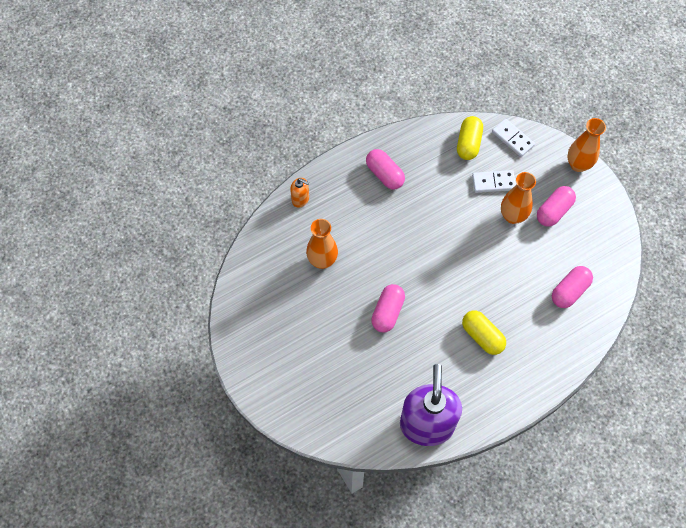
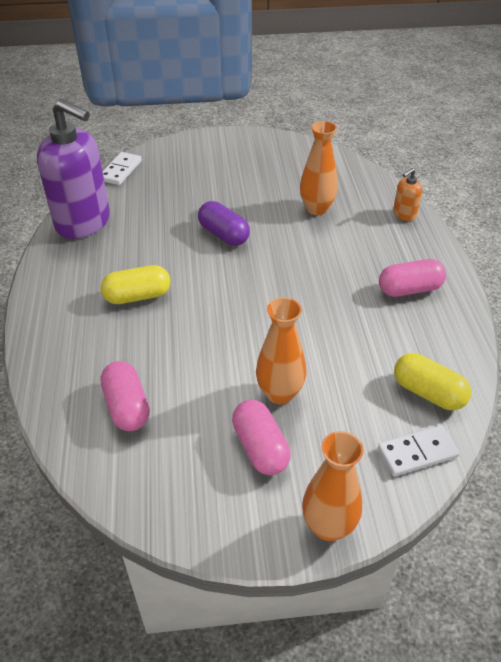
camera: 115 degrees right, 20 degrees down
(387, 312) = (224, 234): pink capsule -> purple capsule
(493, 182) = (346, 394): white domino -> white domino (120, 170)

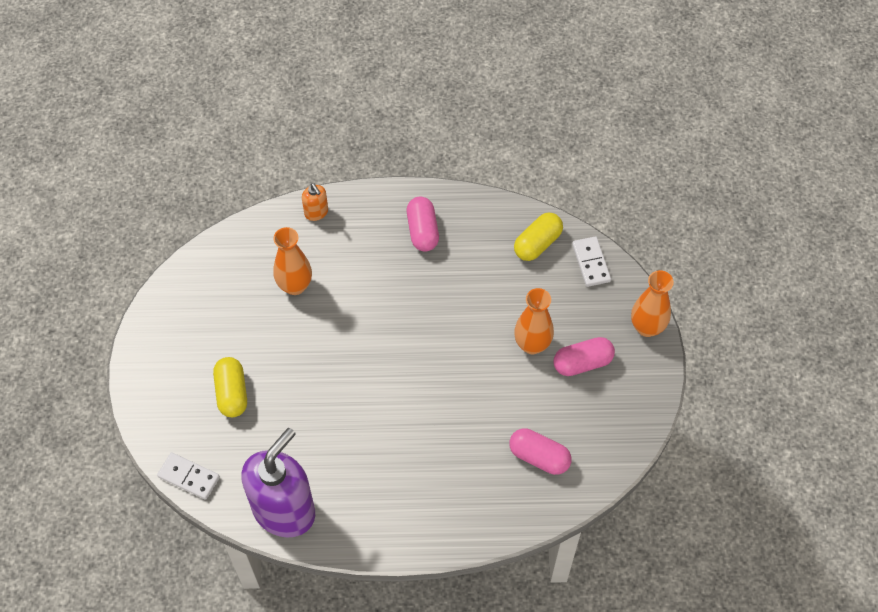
camera: 85 degrees left, 15 degrees up
(127, 406) = (539, 457): pink capsule -> pink capsule turned 45 degrees clockwise
(137, 296) = (408, 452): yellow capsule -> yellow capsule (232, 393)
(224, 234) = (325, 373): purple capsule -> none

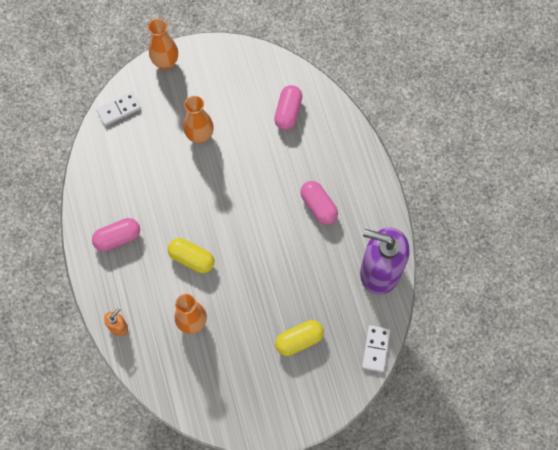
camera: 105 degrees left, 10 degrees up
(537, 243) = (110, 150): yellow capsule -> yellow capsule (191, 259)
(582, 363) = (206, 99): pink capsule -> pink capsule (318, 206)

